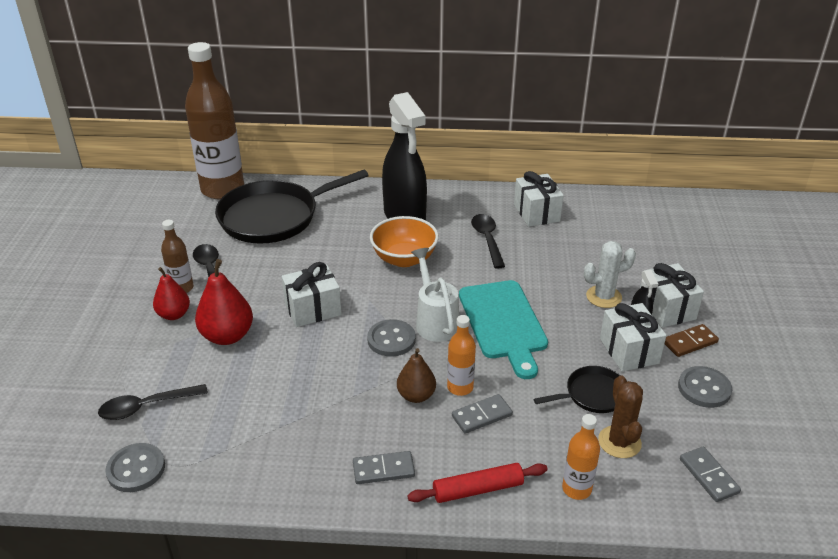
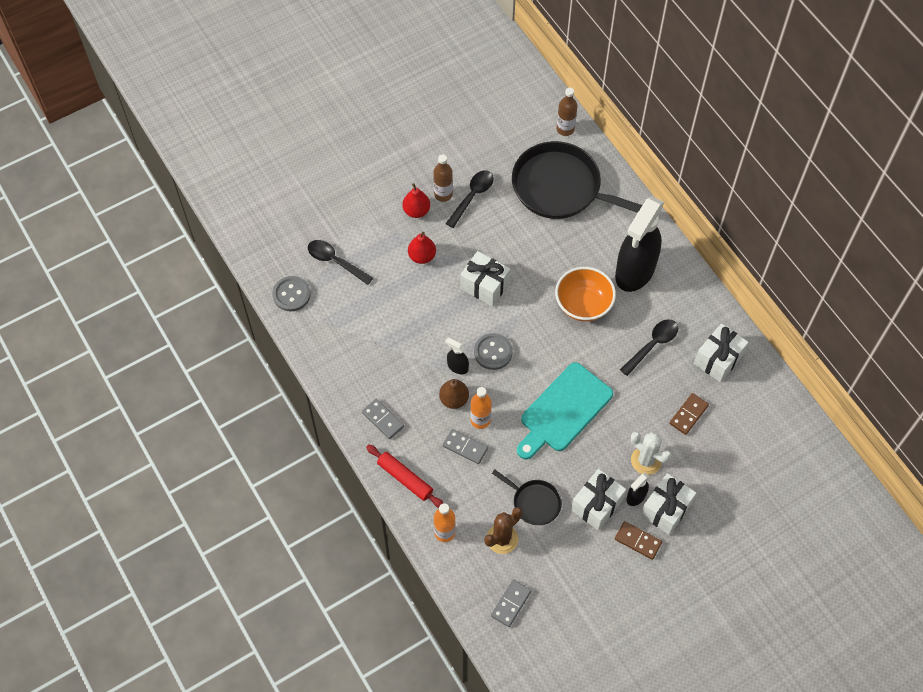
camera: 55 degrees right, 25 degrees up
(222, 189) = (565, 129): brown bottle -> brown bottle, size x0.46
(227, 336) = (422, 256): red pear -> red pear, size x0.65
(380, 373) = (457, 366): none -> black spray bottle
(435, 321) = (532, 366): white watering can -> none
(577, 251) = (688, 414): none -> brown domino
(704, 388) = (593, 570): grey button -> none

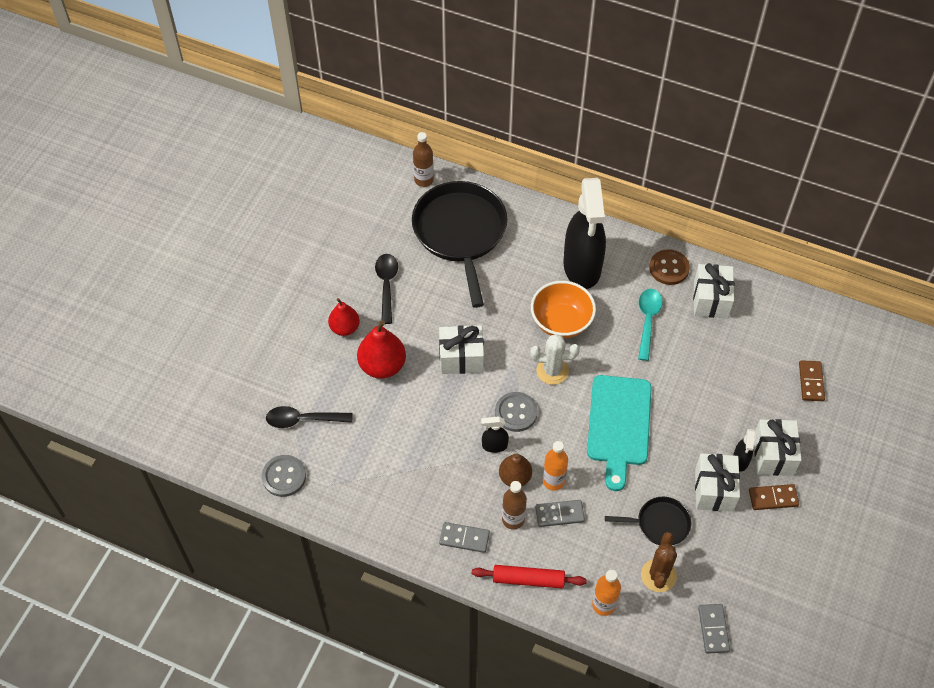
camera: 35 degrees left, 5 degrees down
(422, 256) = (382, 366): red pear -> red pear, size x1.53
(443, 194) = (358, 299): brown bottle -> brown bottle (513, 519)
(561, 188) = (460, 232): black pan -> black pan turned 90 degrees clockwise
(646, 460) = (723, 423): white cactus -> white cactus (552, 371)
(652, 345) = (647, 321): black spoon -> turquoise spoon
(688, 414) = (725, 361): brown domino -> brown domino (811, 382)
(705, 314) = (669, 268): none -> brown button

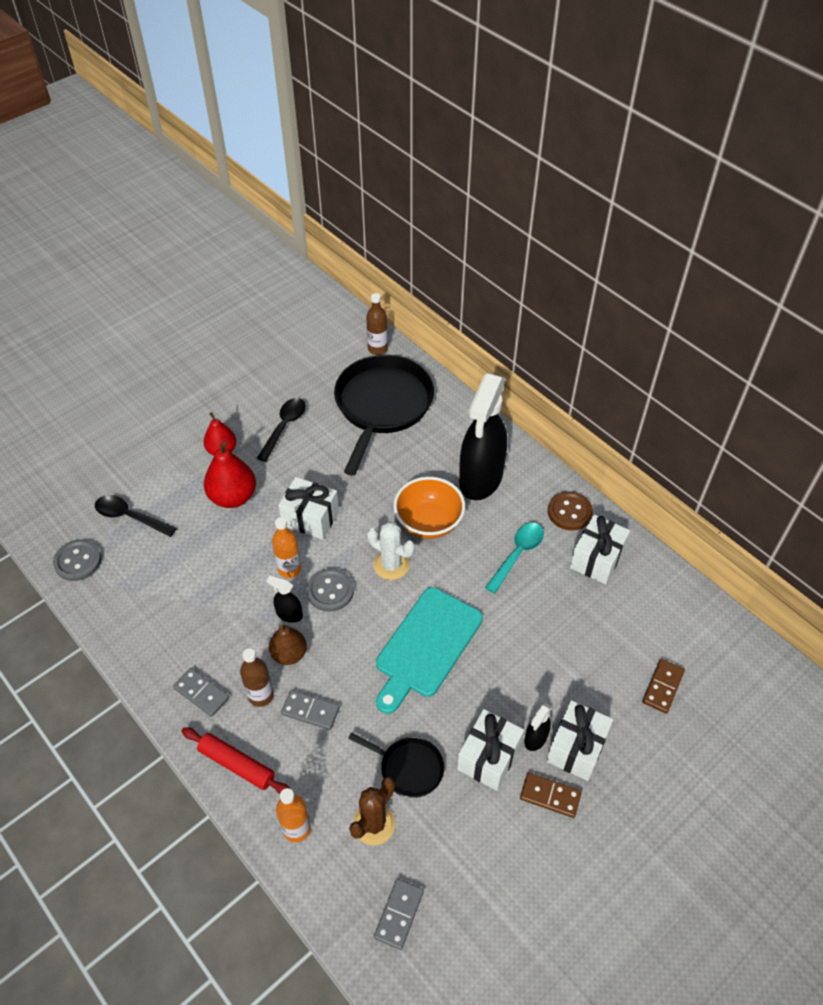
camera: 25 degrees right, 5 degrees down
(553, 481) = (325, 674): orange bottle -> orange bottle (289, 569)

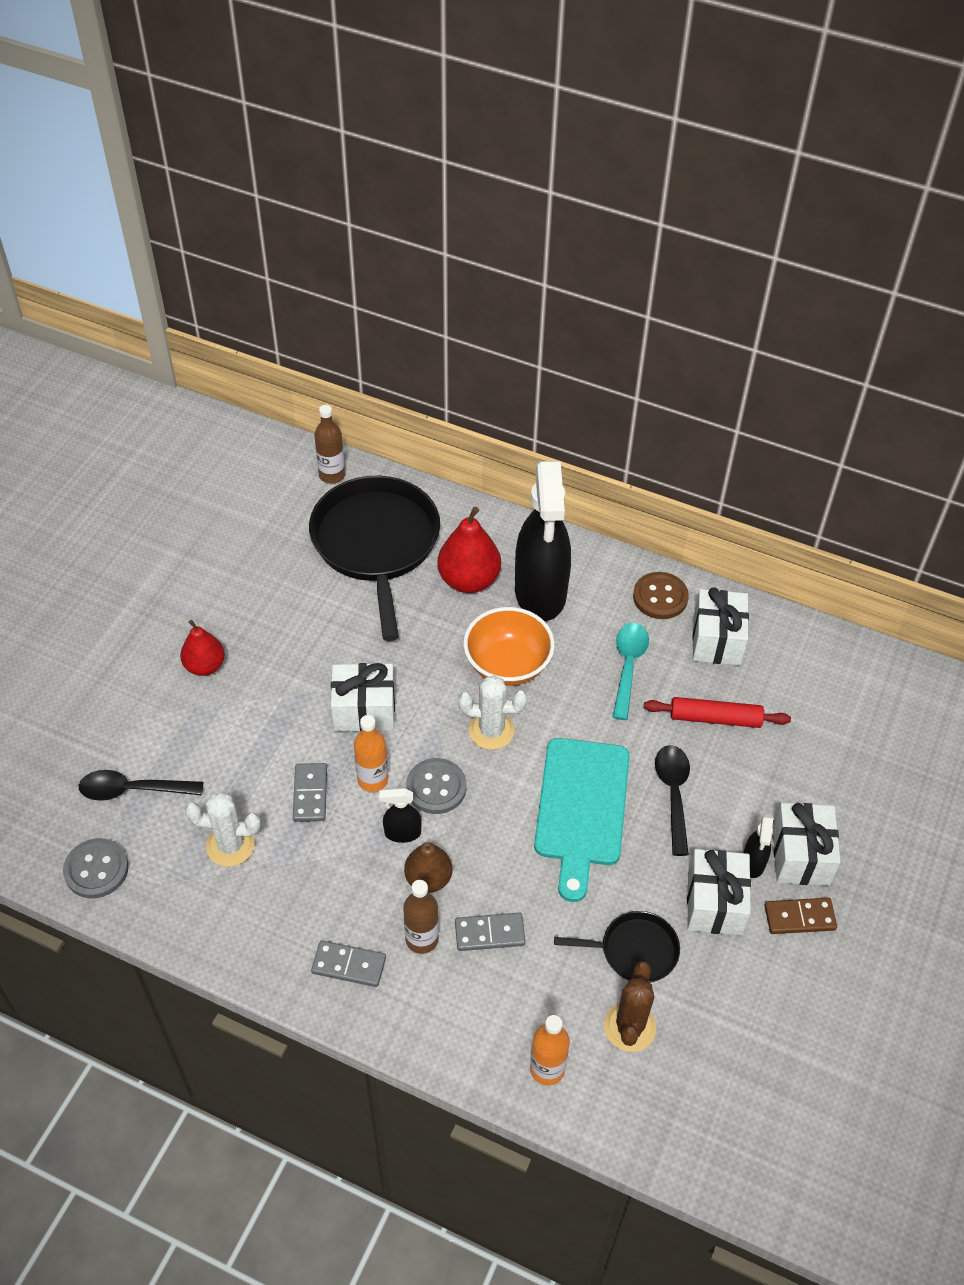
camera: 25 degrees left, 0 degrees up
(170, 578) = (230, 845): none -> white cactus
(233, 497) = (252, 718): red pear -> red pear (469, 580)
(237, 764) = (438, 1028): red rolling pin -> red rolling pin (715, 718)
(284, 427) = (269, 610): black spoon -> black spoon (673, 794)
(399, 914) = (708, 1110): grey domino -> grey domino (310, 794)
(663, 687) = (855, 755): brown domino -> none

